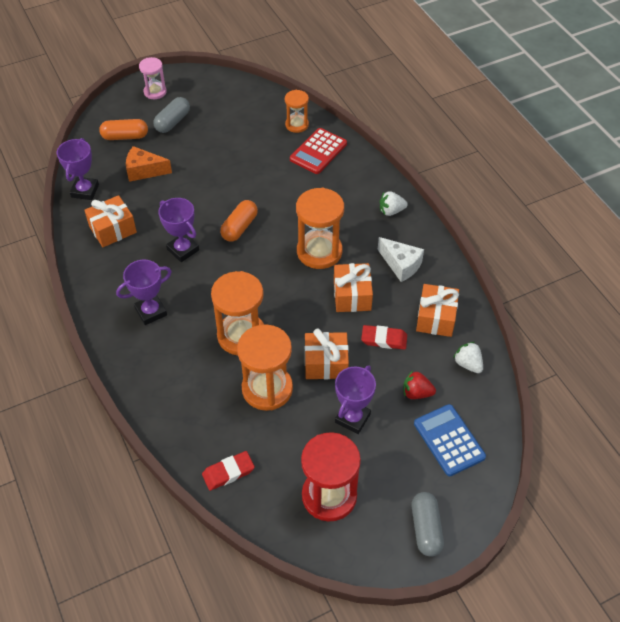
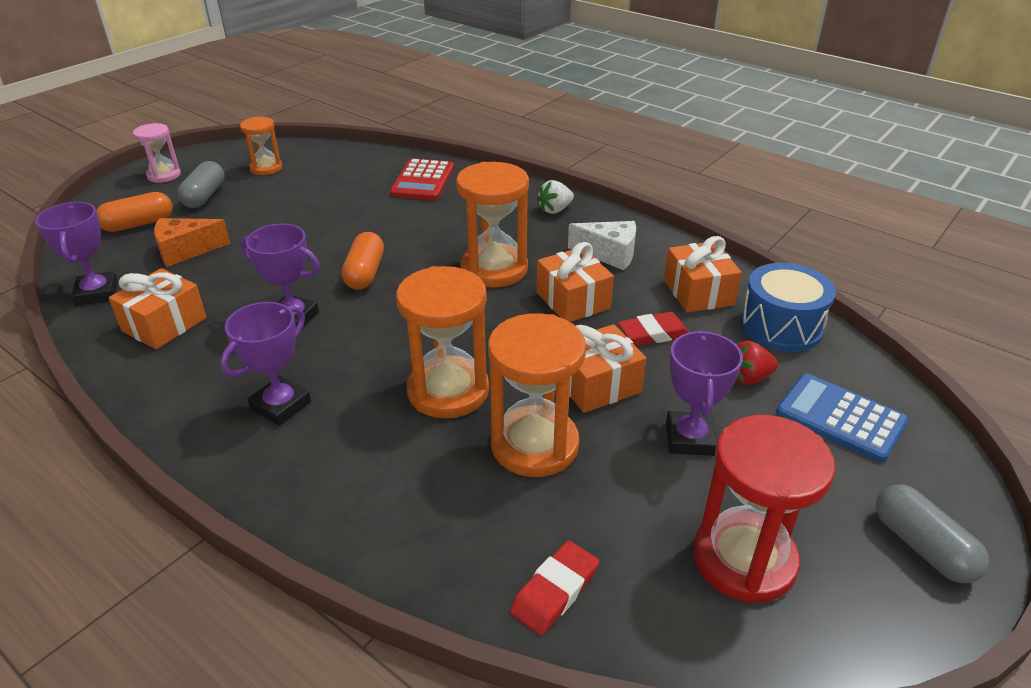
camera: 25 degrees left, 15 degrees down
(297, 125) = (378, 165): orange hourglass -> orange hourglass (266, 168)
(468, 364) = (781, 326): white strawberry -> blue drum

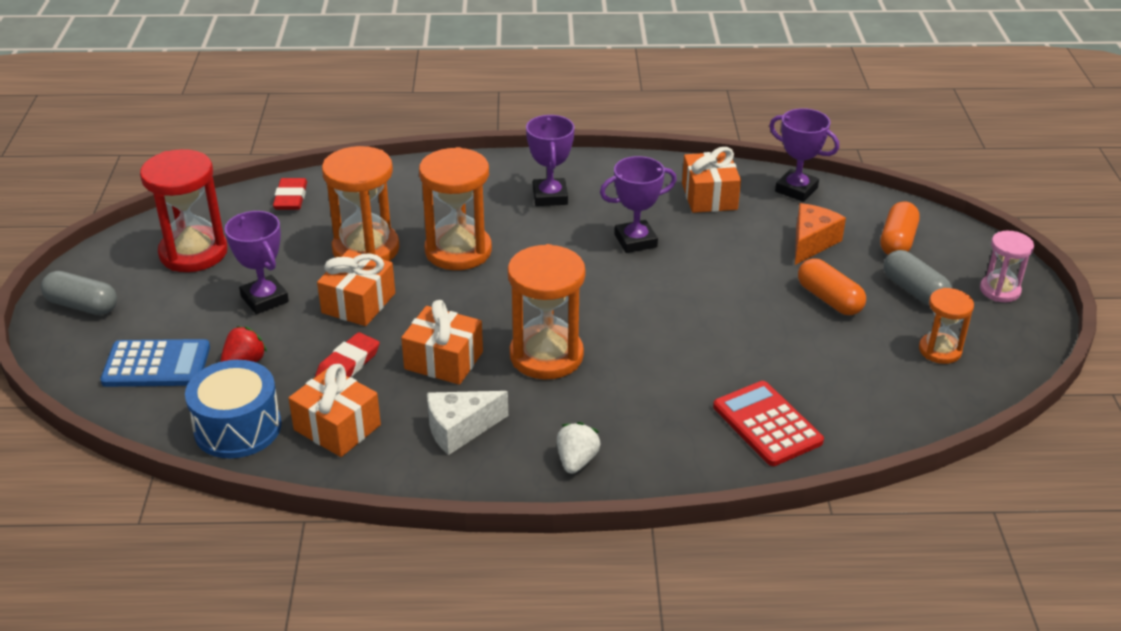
camera: 140 degrees right, 0 degrees up
(365, 273) = (645, 297): orange capsule -> orange capsule (829, 299)

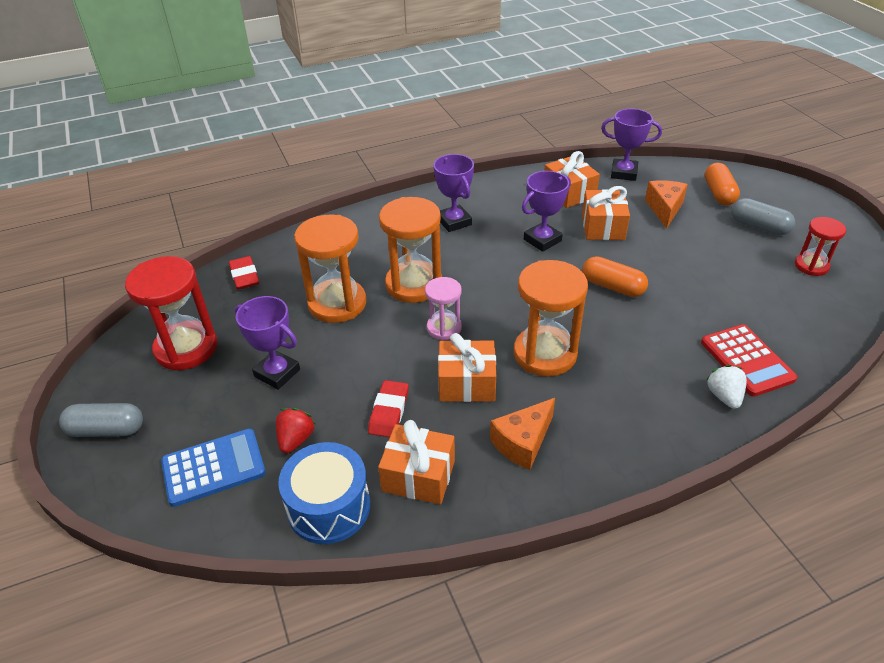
camera: 20 degrees left, 5 degrees up
(358, 303) = (362, 353): orange gift -> orange gift (603, 227)
(460, 429) = (523, 442): white cheese -> orange cheese
(576, 461) = (635, 440): white strawberry -> white strawberry (724, 396)
(767, 424) = (747, 360): red calculator -> red calculator turned 150 degrees counterclockwise
(829, 299) = (709, 248): orange capsule -> orange capsule (612, 287)
(940, 350) = (811, 266): orange hourglass -> red hourglass
(1000, 290) = (810, 211): pink hourglass -> pink hourglass (444, 328)

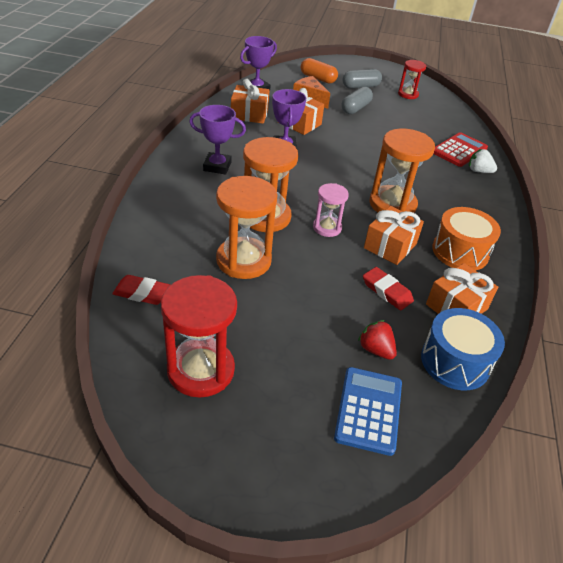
camera: 60 degrees left, 0 degrees up
(106, 430) = (259, 470): grey capsule -> grey capsule (355, 108)
(277, 373) = (292, 328): purple trophy -> none
(523, 442) = (460, 251): orange cheese -> orange drum
(612, 287) = (358, 151): orange capsule -> none
(747, 360) = (459, 150): red calculator -> red calculator turned 60 degrees counterclockwise

